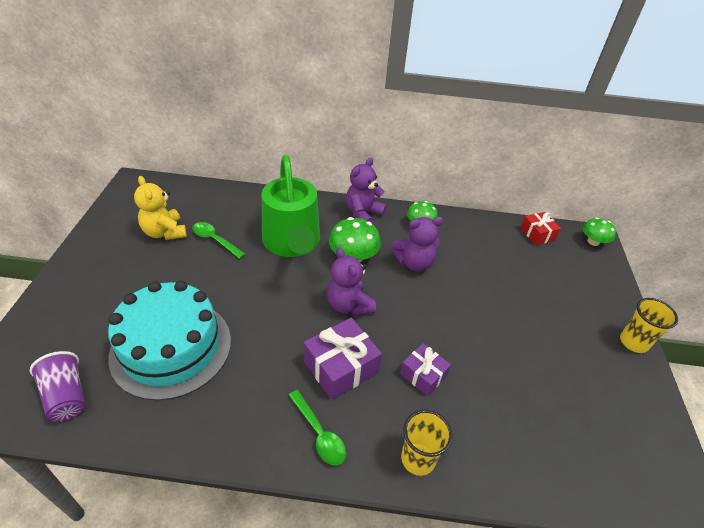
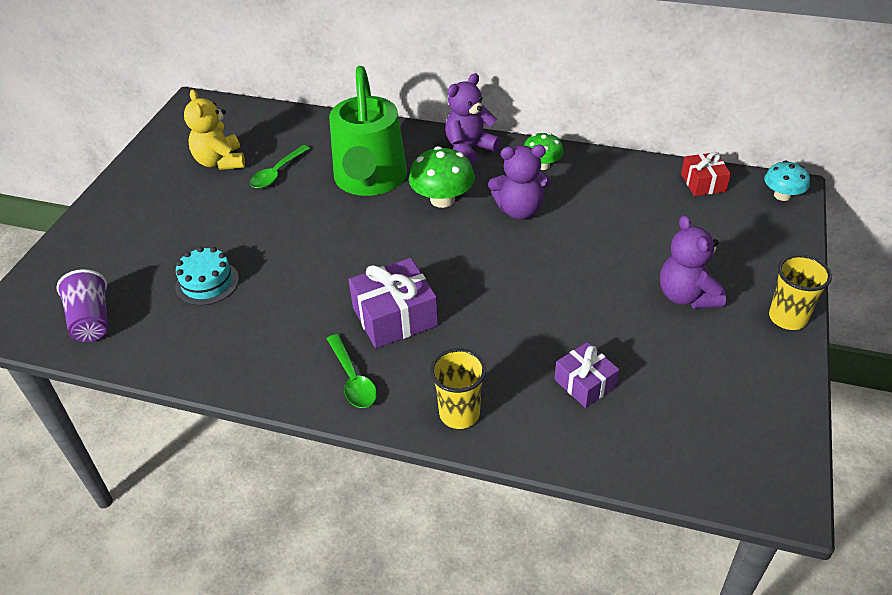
camera: 15 degrees right, 0 degrees up
(171, 347) = (207, 283): turquoise cake -> turquoise cake, size x0.47
(215, 240) = (277, 173): green spoon -> green spoon turned 105 degrees counterclockwise
(349, 305) = (422, 252): purple teddy bear -> purple teddy bear (686, 296)
(423, 375) = (492, 332): purple gift -> purple gift (585, 383)
(593, 241) = (782, 195): green mushroom -> turquoise mushroom

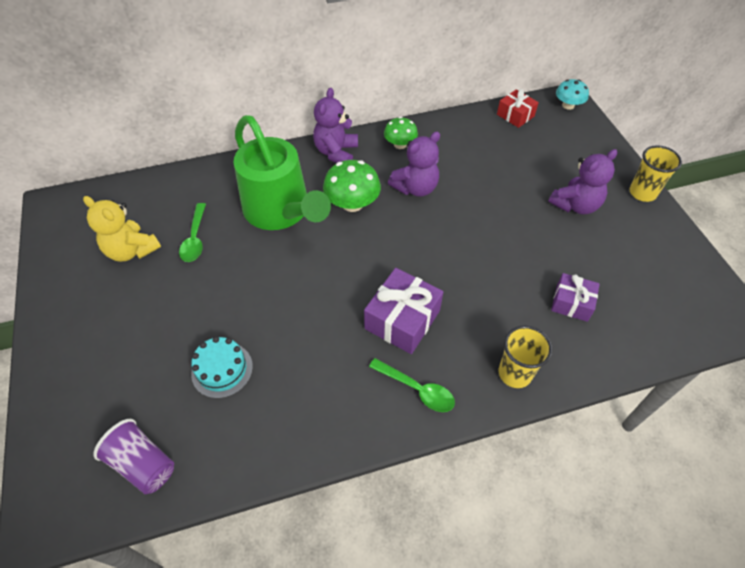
camera: 35 degrees left, 10 degrees up
(686, 296) = (575, 205): purple teddy bear -> purple teddy bear turned 75 degrees counterclockwise

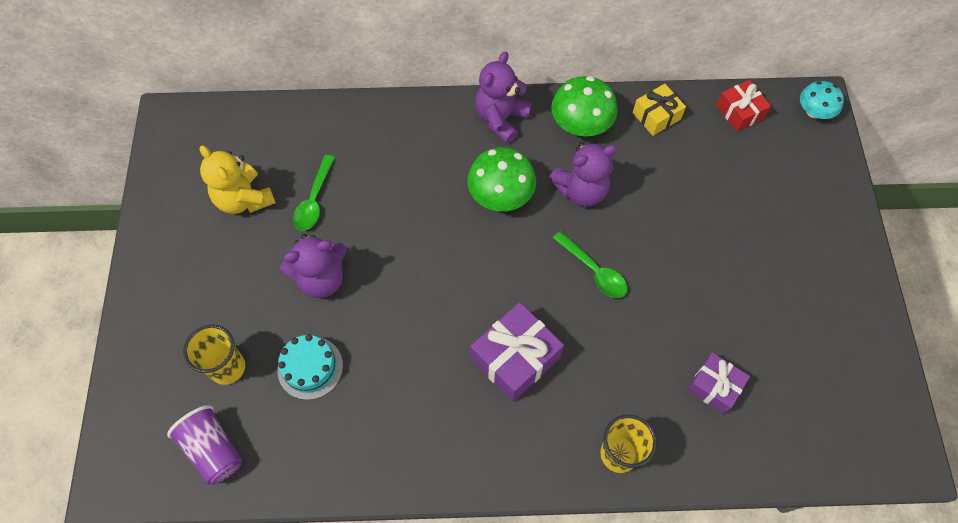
camera: 15 degrees right, 10 degrees up
(282, 212) = (417, 187): green watering can -> none
(400, 144) = (581, 124): green mushroom -> green mushroom, size x1.54
(416, 389) = (506, 444): green spoon -> green spoon (593, 270)
(455, 129) = (656, 116): none -> yellow gift
(575, 205) = (768, 259): purple teddy bear -> purple teddy bear (321, 279)
(642, 193) = (859, 262): yellow cup -> yellow cup (227, 367)

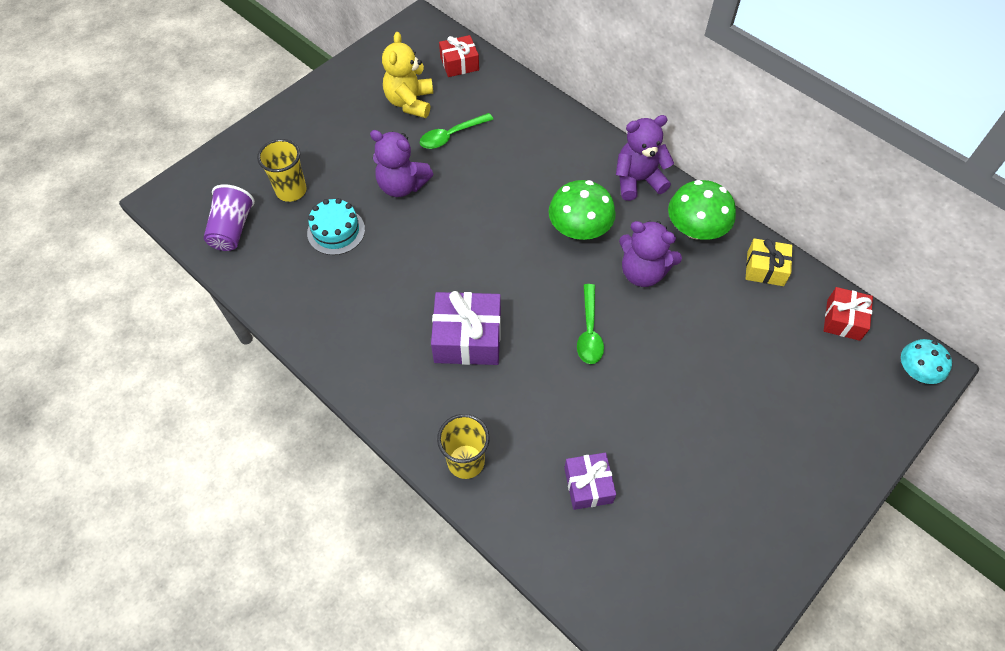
camera: 45 degrees right, 5 degrees down
(249, 129) = (459, 64): none -> red gift

